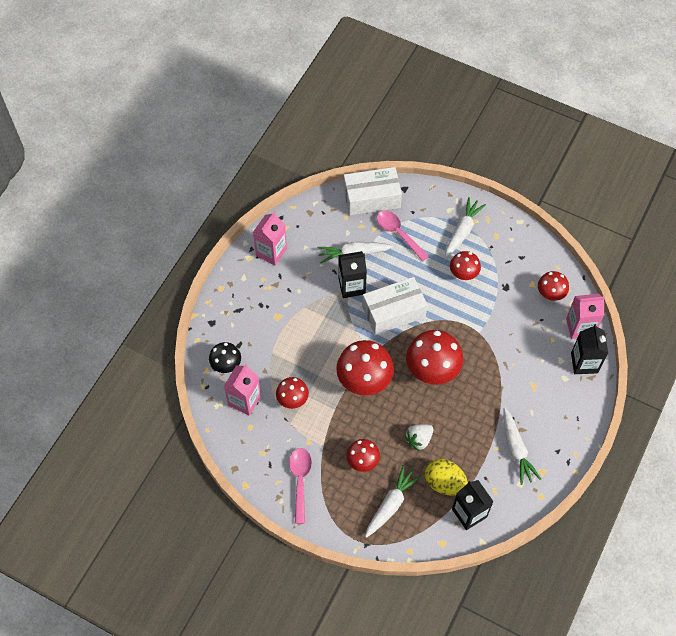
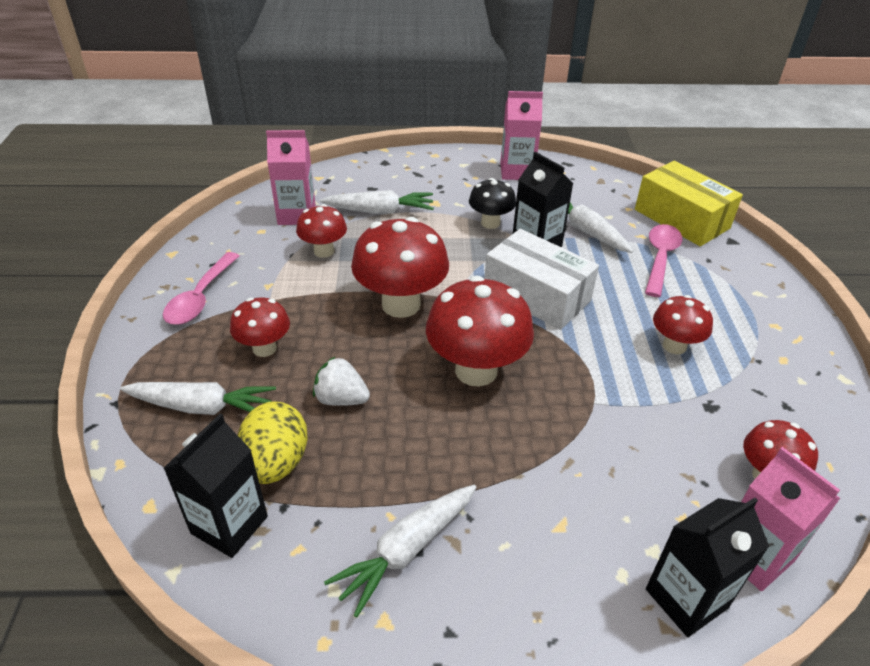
camera: 60 degrees right, 20 degrees down
(226, 365) = (336, 188): black mushroom -> black mushroom (490, 223)
(300, 481) = (200, 297): pink spoon -> pink spoon turned 135 degrees clockwise
(371, 198) = (681, 219): white box -> yellow box
(462, 231) = (742, 318): white carrot -> white carrot (379, 211)

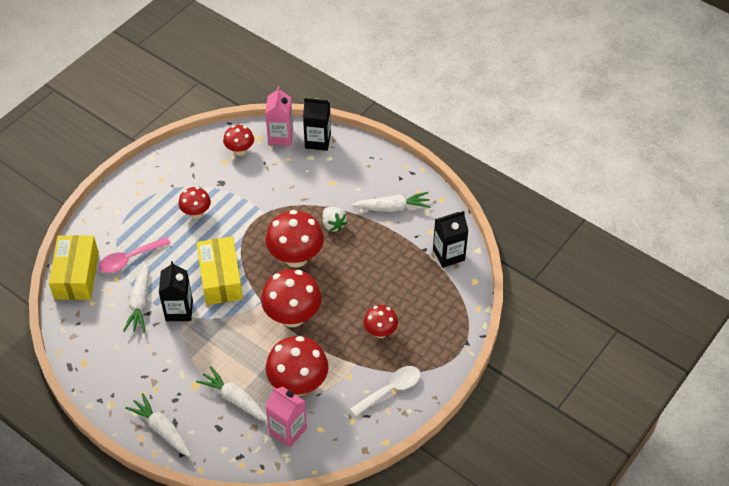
camera: 140 degrees left, 10 degrees up
(200, 297) = (390, 390): pink spoon -> white spoon
(202, 407) = (429, 315): white carrot -> white carrot (162, 430)
(276, 463) = (415, 269): yellow egg -> none
(324, 251) = (298, 384): red mushroom -> red mushroom, size x1.75
(341, 399) = (366, 281): white strawberry -> white strawberry (333, 225)
(490, 223) = (183, 344): black mushroom -> none
(516, 171) = (111, 380): pink carton -> none
(536, 295) = (221, 278): white box -> yellow box

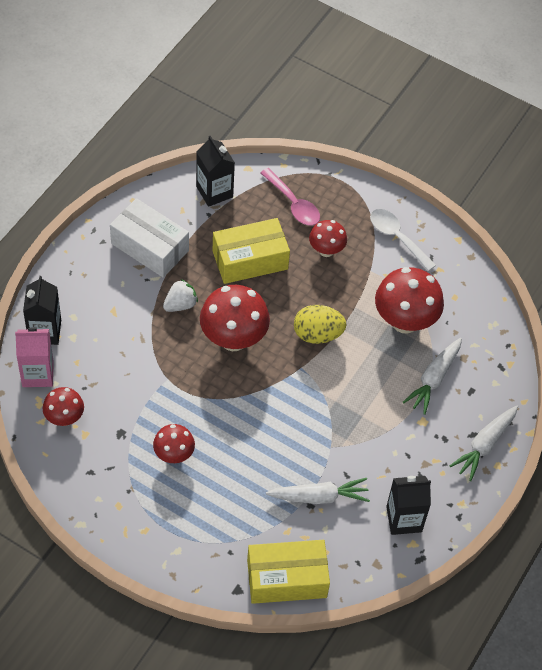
camera: 100 degrees left, 5 degrees up
(130, 259) = (254, 520): pink spoon -> pink spoon (293, 204)
(179, 310) = (324, 452): black carton -> black carton (404, 519)
(221, 278) = (273, 414): yellow box -> yellow box (250, 260)
(288, 430) = (462, 326): pink carton -> none
(292, 317) = (317, 334): red mushroom -> yellow egg
(392, 207) = (150, 247): white carrot -> white box

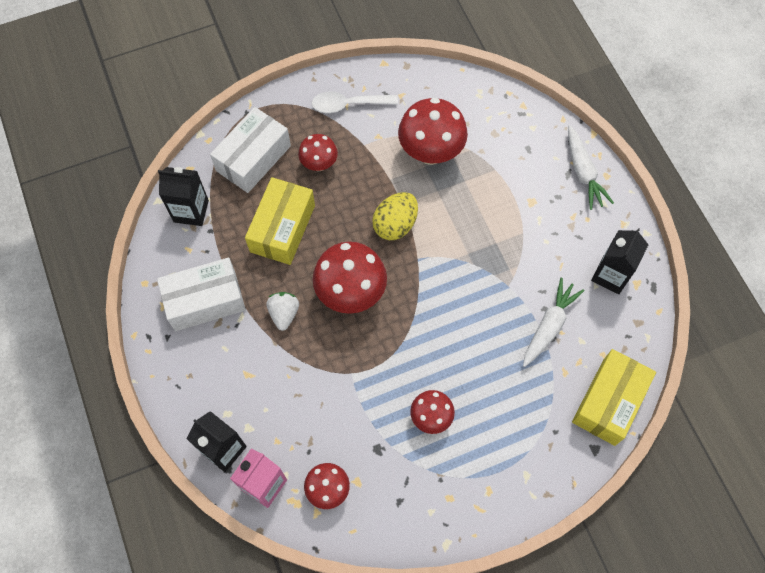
camera: 50 degrees left, 10 degrees up
(293, 204) = (253, 158): pink spoon -> white box
(434, 379) = (499, 167): white carrot -> none

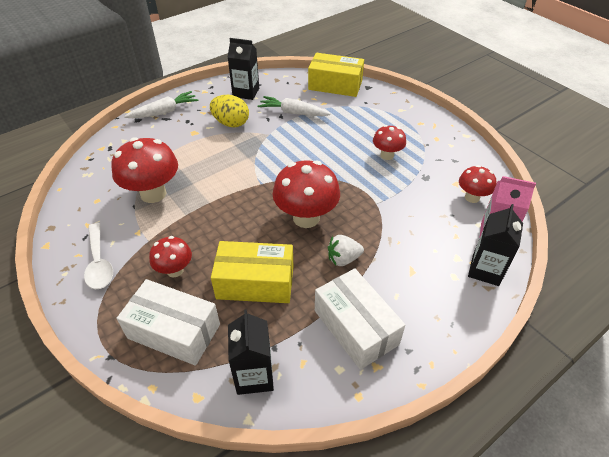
camera: 105 degrees left, 20 degrees down
(395, 225) = (232, 203): yellow egg -> yellow egg (231, 123)

